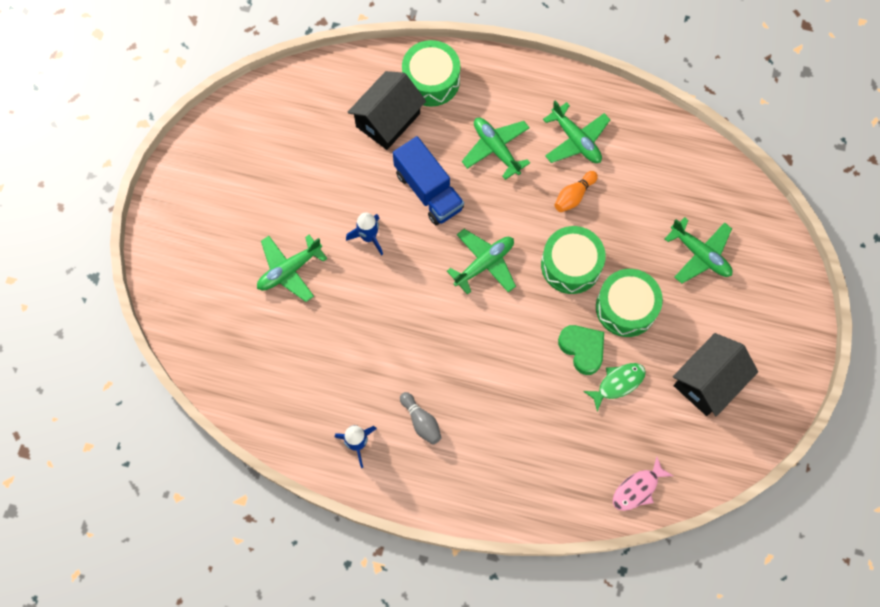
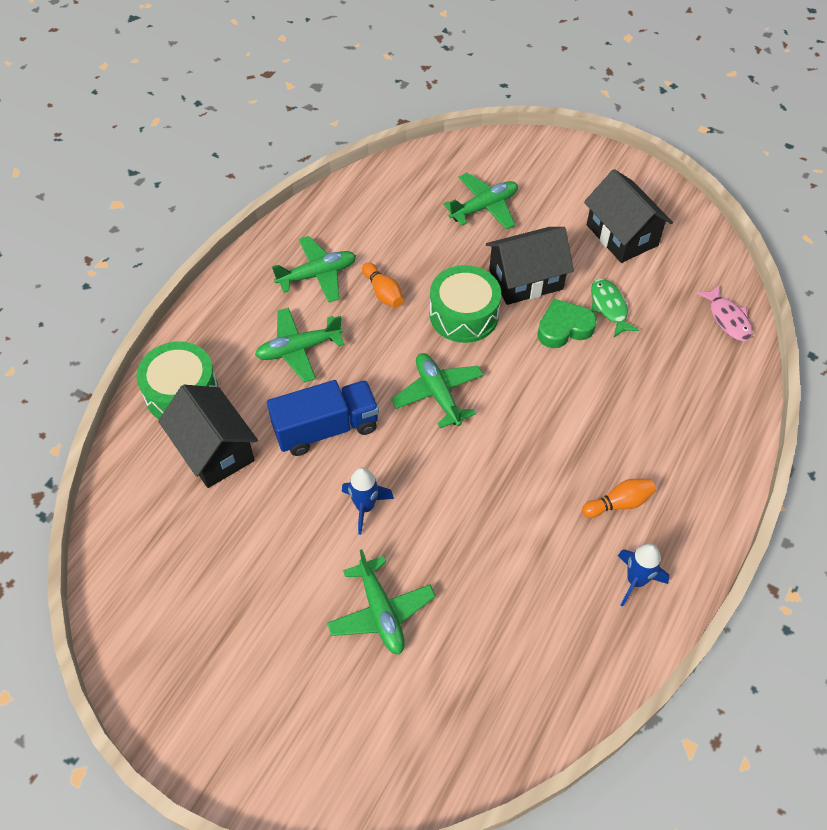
camera: 75 degrees left, 15 degrees down
(421, 421) = (619, 503): grey bowling pin -> orange bowling pin
(626, 307) = (526, 280): green drum -> black house

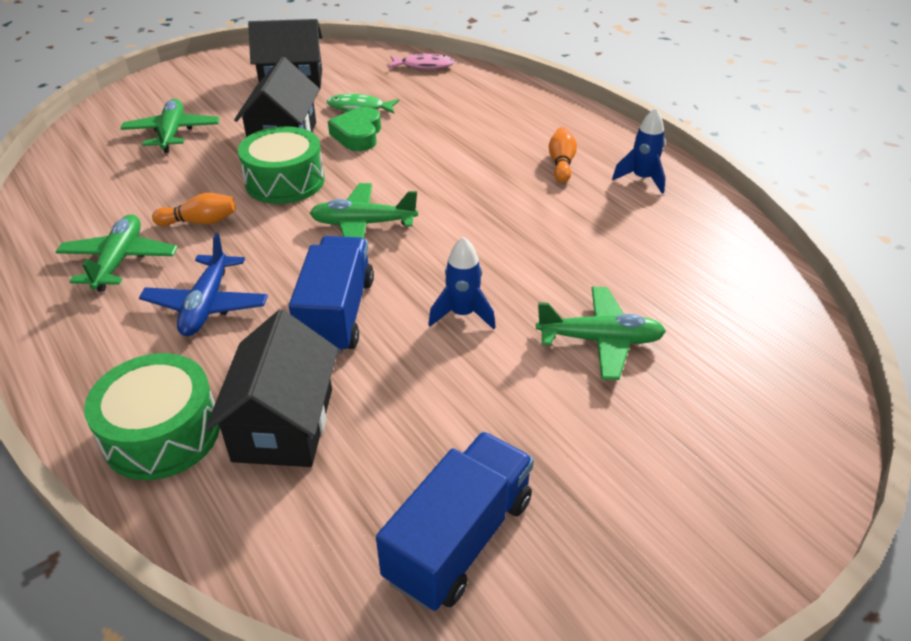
camera: 65 degrees left, 15 degrees down
(165, 586) = (459, 538): none -> blue truck
(214, 450) = (284, 424): black house -> black house turned 75 degrees counterclockwise
(299, 349) = (207, 305): green plane -> blue plane

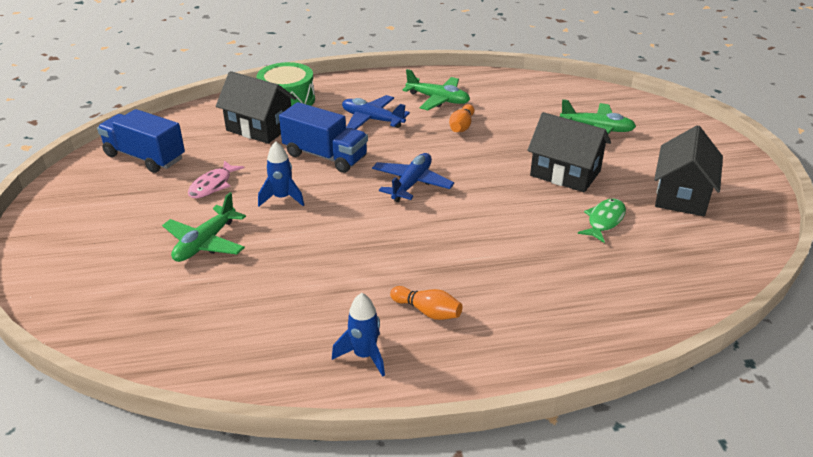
camera: 115 degrees right, 5 degrees down
(285, 181) = (493, 163): green drum -> none
(358, 135) = (550, 209): green heart -> none
(363, 224) = (411, 184): green plane -> blue plane
(424, 66) = (697, 287): pink fish -> pink fish (213, 185)
(459, 538) = (145, 157): blue truck -> blue truck turned 150 degrees clockwise

